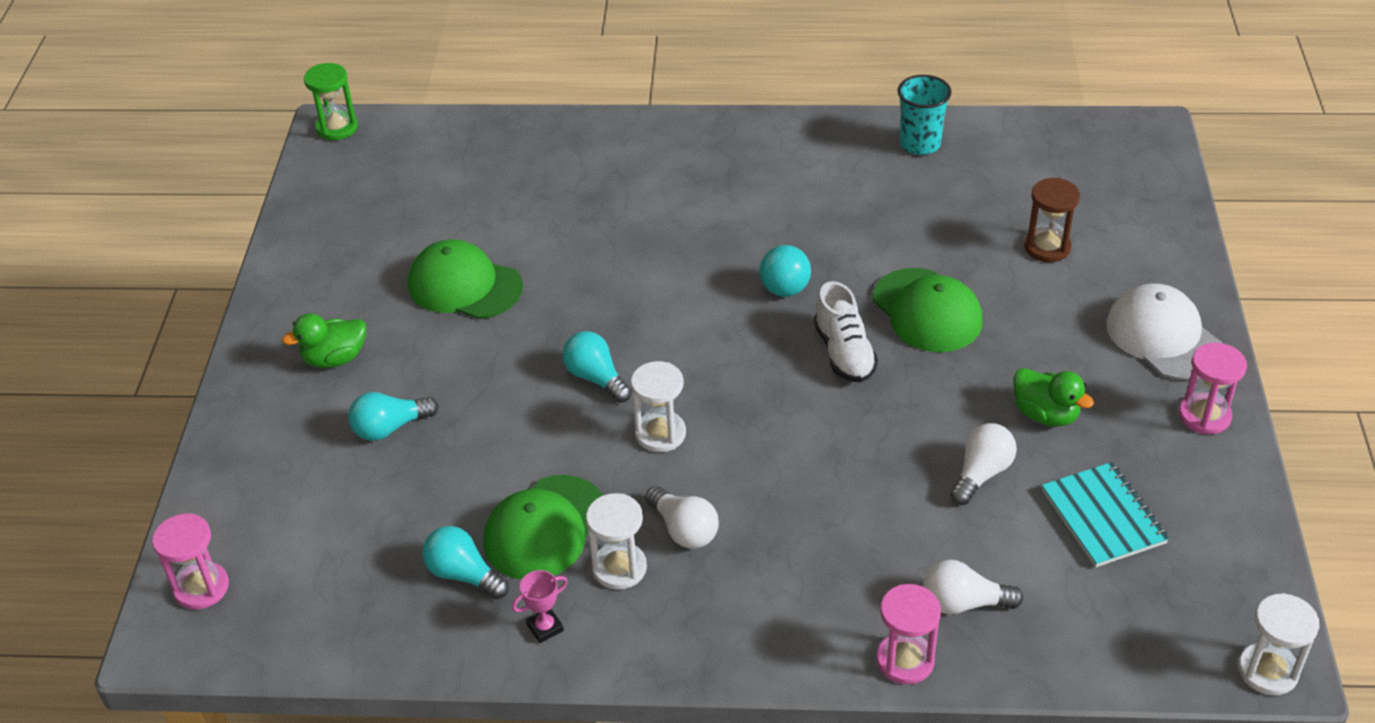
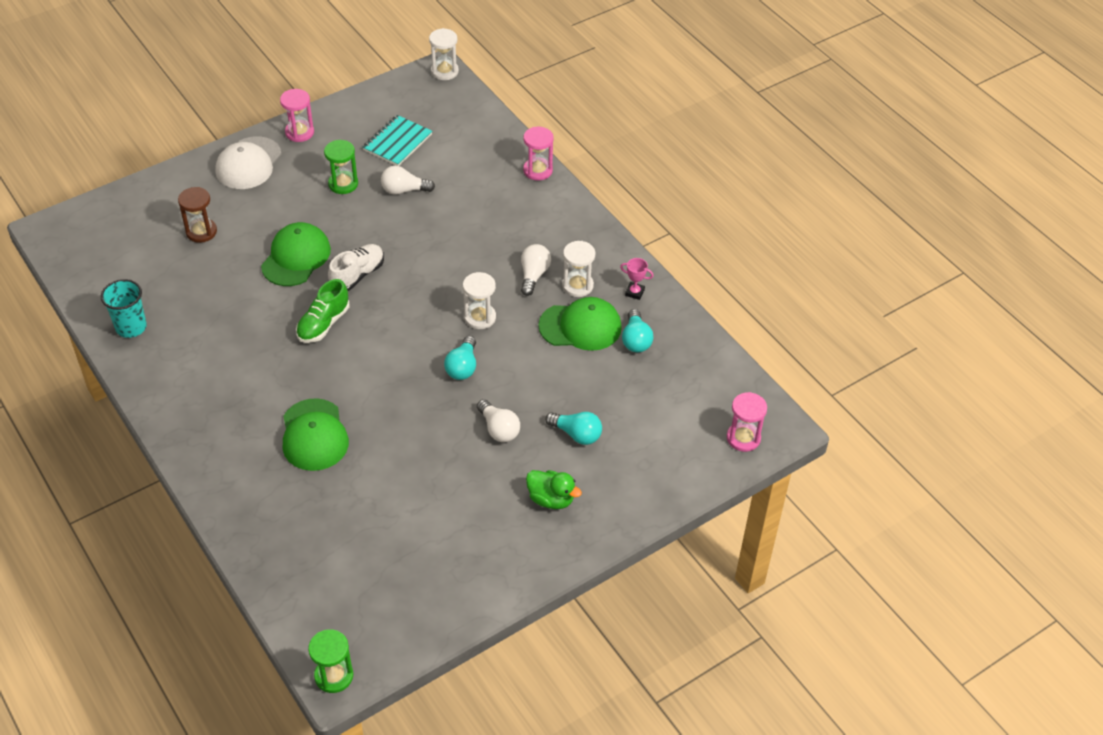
camera: 130 degrees left, 5 degrees up
(464, 286) = (439, 477): green cap -> green cap (314, 435)
(785, 289) = (323, 324): turquoise ball -> green shoe
(963, 603) = (489, 166): white light bulb -> white light bulb (498, 429)
(1045, 414) = (343, 184): green duck -> green hourglass

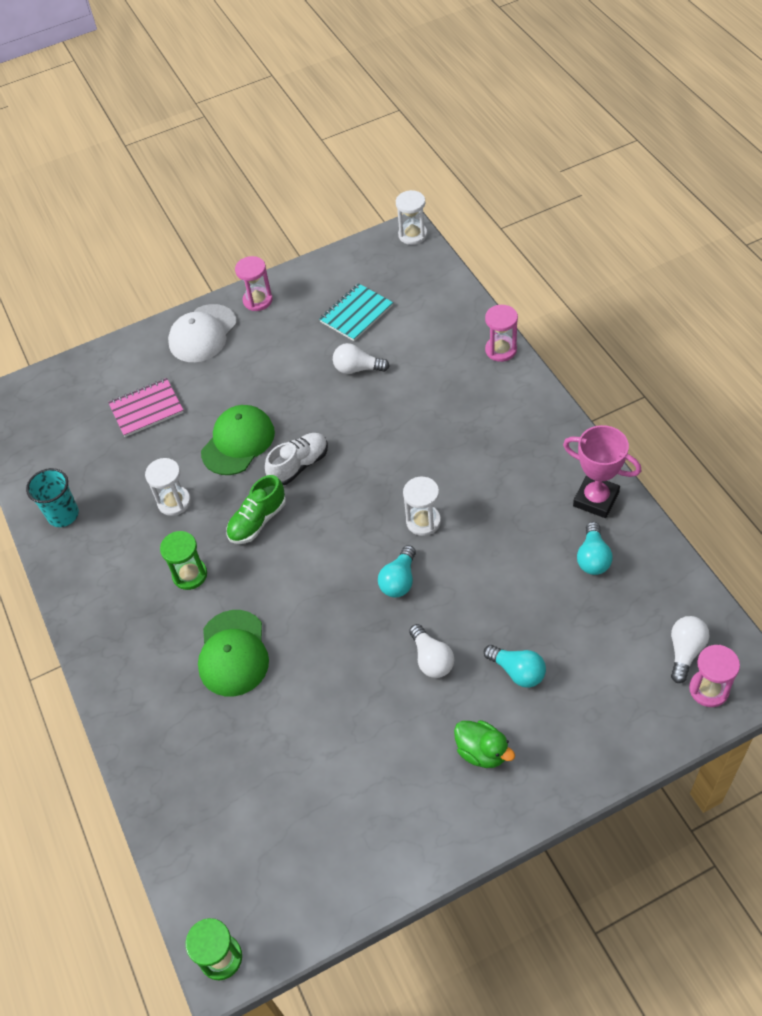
camera: 15 degrees right, 5 degrees up
(201, 232) = (146, 409): brown hourglass -> pink notebook
(343, 184) = (295, 359): green hourglass -> green hourglass (190, 575)
(533, 275) = (486, 473): white light bulb -> white light bulb (685, 651)
(577, 286) = (533, 488): white hourglass -> white hourglass (174, 502)
(580, 326) = (532, 538): green cap -> none
(634, 292) = (596, 499): pink trophy -> pink trophy, size x2.06

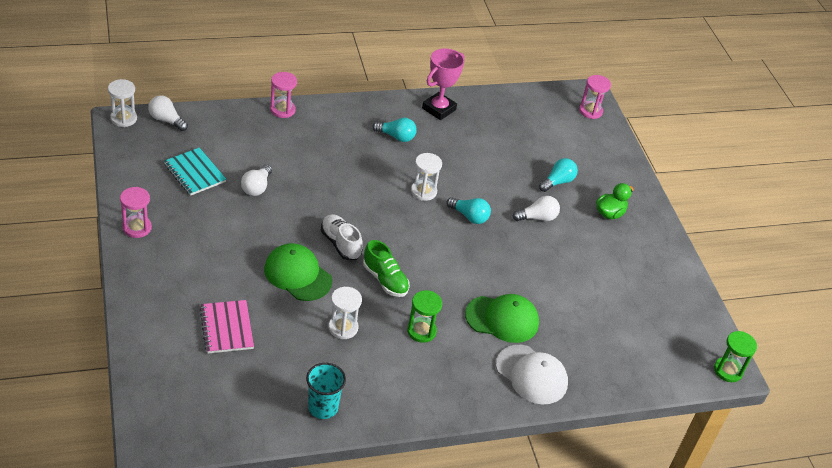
camera: 90 degrees left, 10 degrees down
(203, 334) = (155, 272): white cap -> white cap (531, 375)
(593, 558) = (484, 125): turquoise light bulb -> turquoise light bulb (396, 137)
(685, 651) = (563, 111): white light bulb -> white light bulb (166, 120)

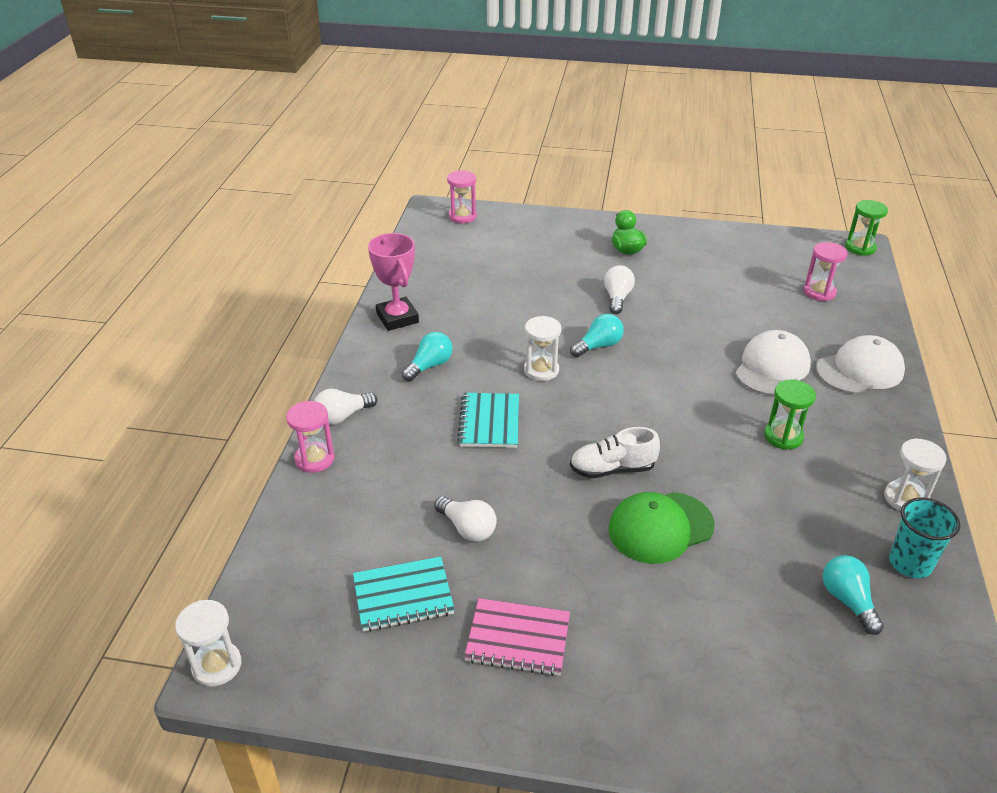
camera: 60 degrees left, 5 degrees down
(137, 228) = (502, 706): pink hourglass -> pink hourglass (819, 292)
(166, 120) = (256, 604): white light bulb -> white light bulb (342, 416)
(227, 328) = (752, 634): pink notebook -> pink notebook (518, 639)
(343, 328) = (768, 506): white hourglass -> white hourglass (905, 498)
(355, 177) = (489, 422): none -> turquoise notebook
(385, 280) = (689, 445): green shoe -> none
(502, 319) = (772, 367): green cap -> white cap
(557, 182) = (565, 269): turquoise light bulb -> turquoise light bulb (847, 600)

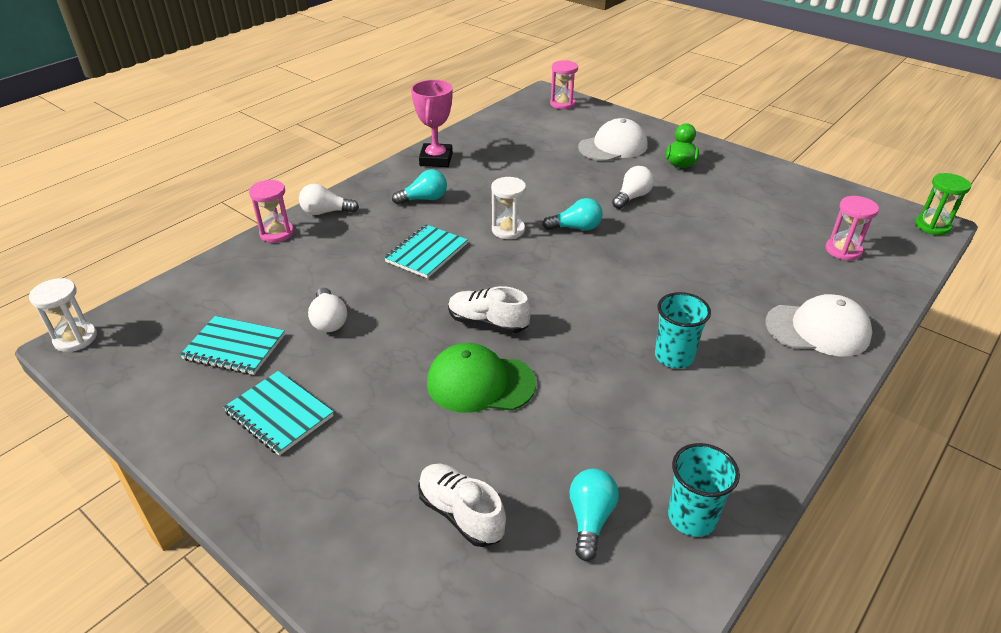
camera: 30 degrees right, 0 degrees up
(518, 639) = (279, 414): pink notebook -> turquoise notebook
(755, 646) = (461, 514): none -> white shoe
(772, 367) = (724, 296): white cap -> white cap (613, 146)
(783, 436) = (674, 356): green hourglass -> turquoise cup
(905, 498) = (748, 458): white hourglass -> none

